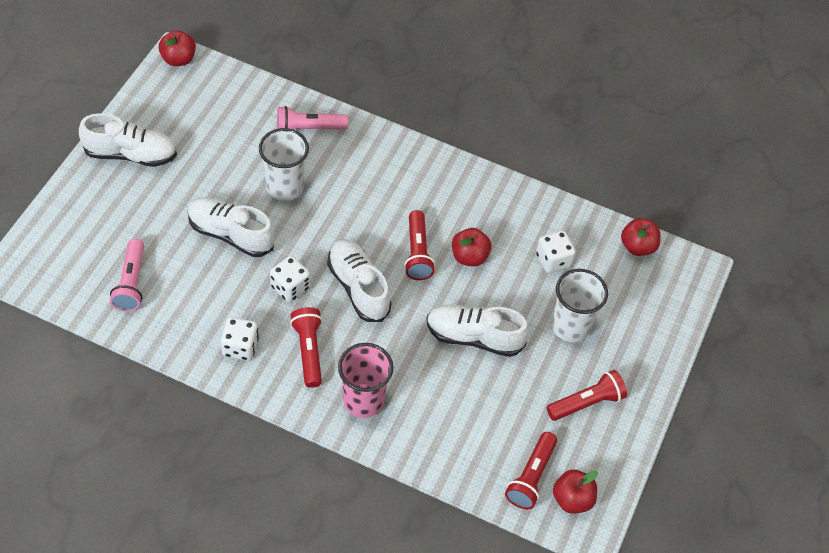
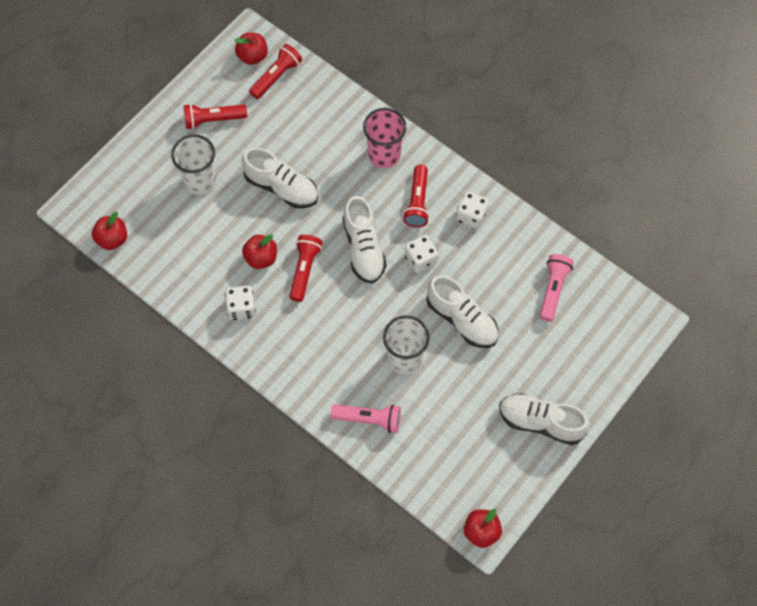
camera: 160 degrees left, 10 degrees up
(553, 260) = (190, 241): white dice -> white dice (241, 308)

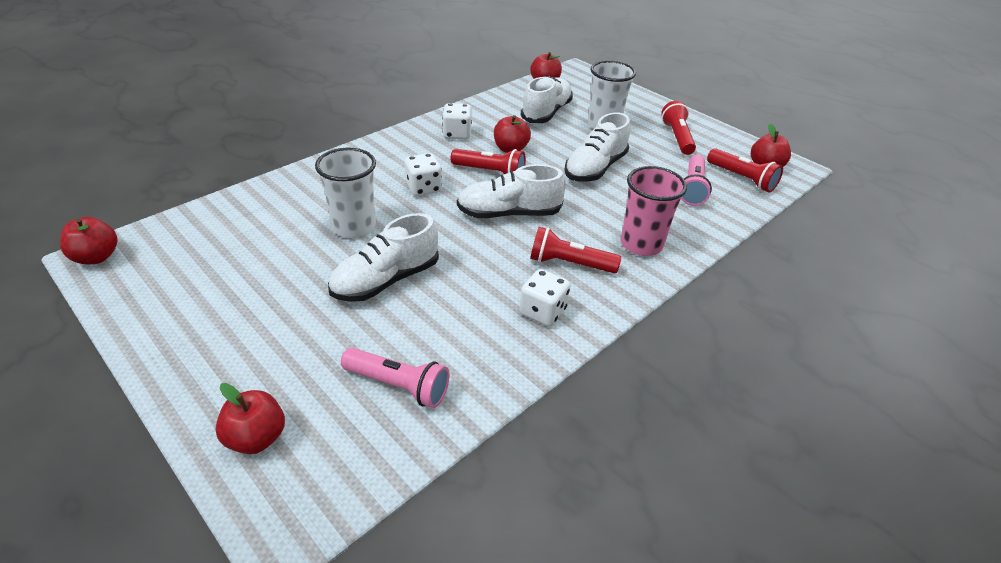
camera: 95 degrees right, 25 degrees down
(369, 419) = (294, 193): pink flashlight -> pink flashlight (692, 189)
(421, 260) = (484, 256): white dice -> white dice (423, 188)
(541, 422) = (195, 335): white shoe -> white shoe (546, 113)
(606, 354) = (256, 438): none -> red apple

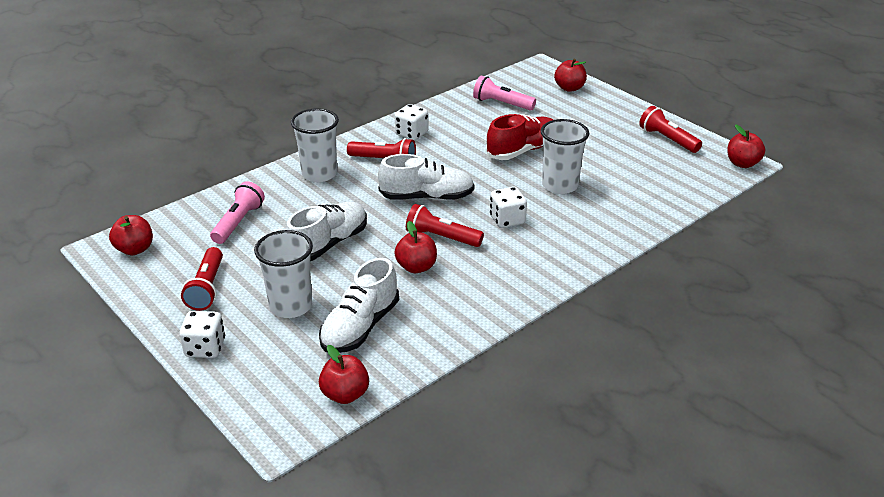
camera: 175 degrees left, 5 degrees down
(386, 280) = (522, 150): white shoe -> red shoe
(457, 134) = (478, 287): white dice -> white dice (205, 348)
(641, 244) = (319, 174): pink cup -> white cup
(741, 178) = (176, 234): red flashlight -> red flashlight (667, 139)

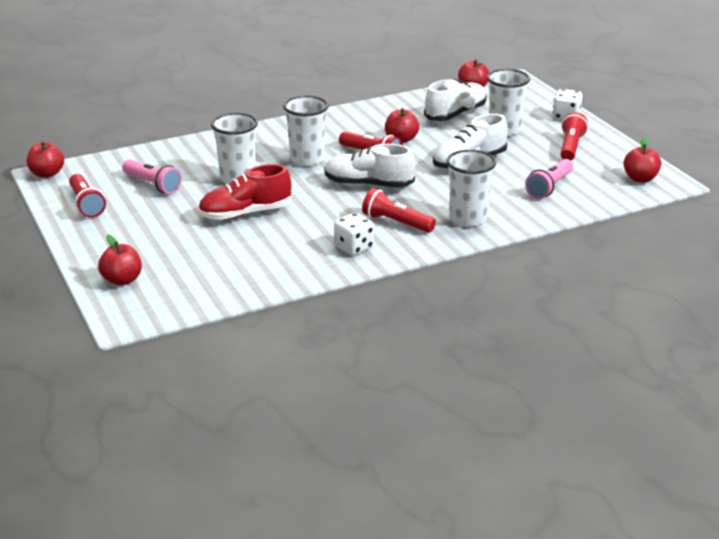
camera: 165 degrees left, 5 degrees down
(502, 104) = (224, 270): pink flashlight -> pink flashlight (152, 184)
(507, 220) = (307, 159): white dice -> white cup

